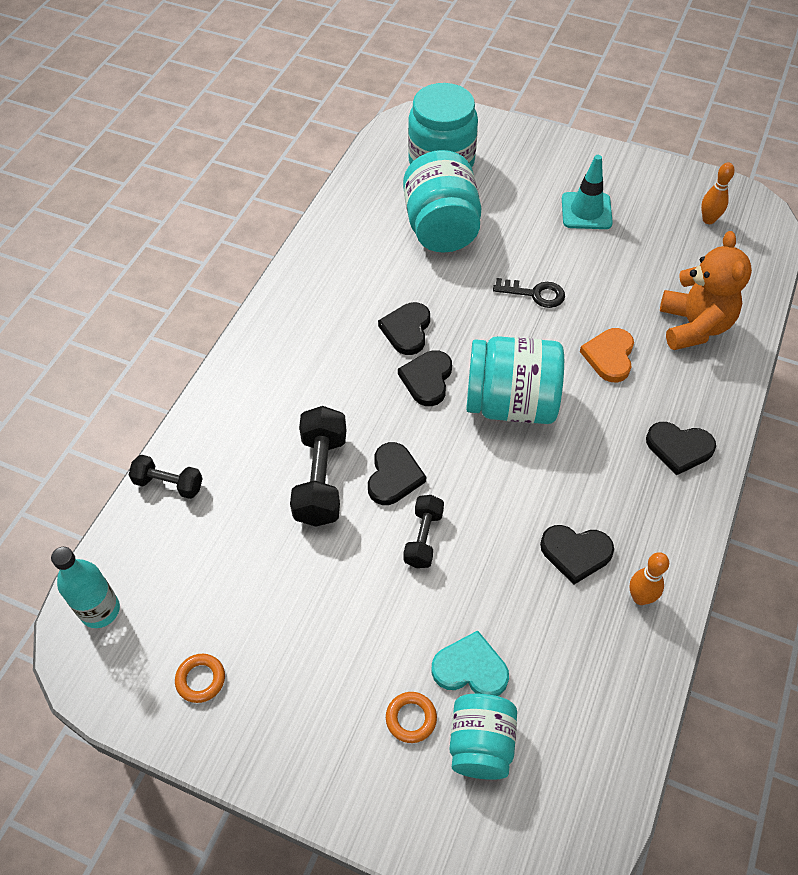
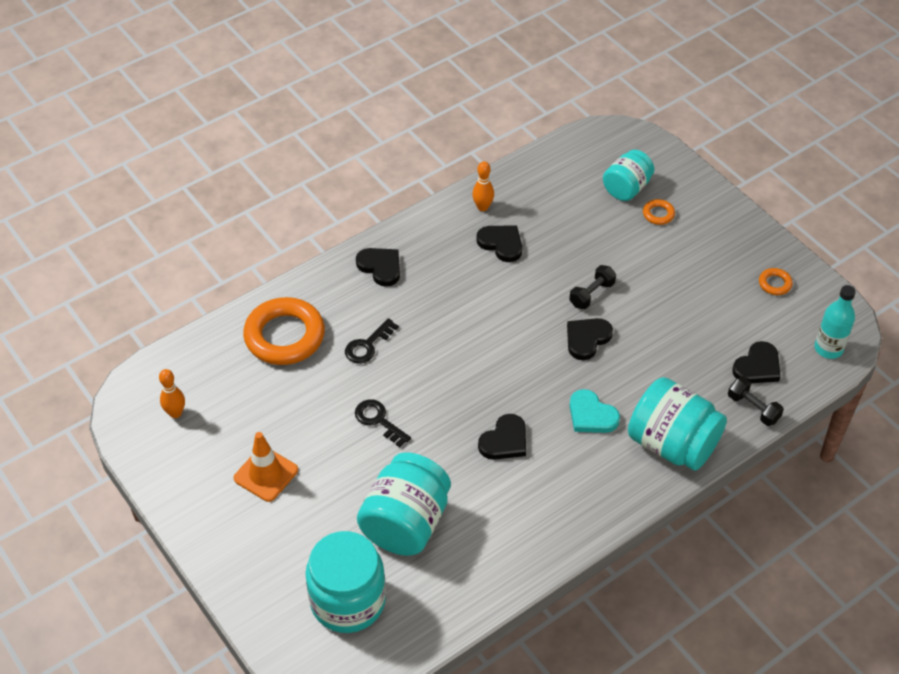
camera: 150 degrees left, 5 degrees down
(321, 478) = (639, 361): black dumbbell -> none
(427, 379) = (516, 393): black heart -> black heart (757, 366)
(470, 668) = (609, 220): turquoise heart -> turquoise heart (591, 415)
(511, 403) = (468, 347): turquoise jar -> turquoise jar (672, 444)
(586, 211) = (266, 474): turquoise traffic cone -> orange traffic cone
(609, 356) = (368, 345): orange heart -> black key
(694, 326) = (284, 336): orange teddy bear -> orange ring

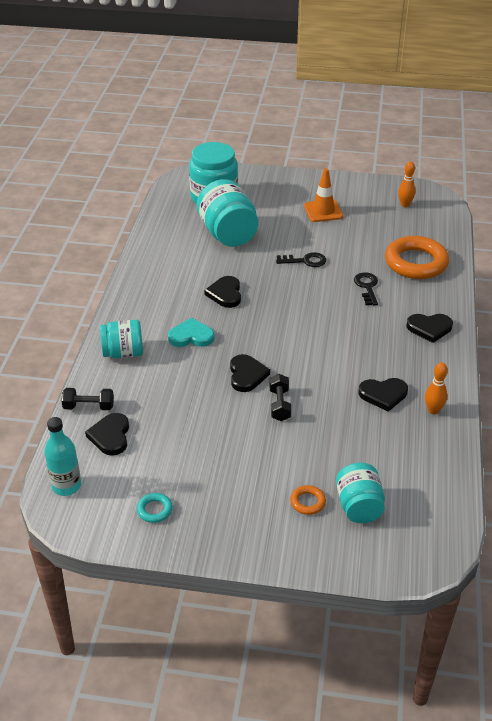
camera: 135 degrees right, 10 degrees down
(672, 444) = (123, 353): turquoise jar -> turquoise jar, size x0.62
(775, 284) = (154, 510): orange ring -> turquoise ring

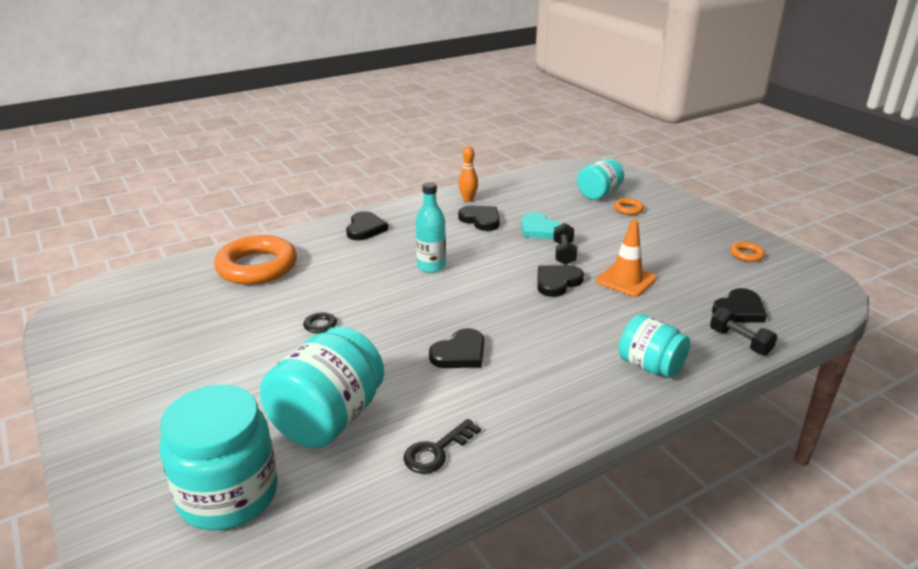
camera: 130 degrees left, 10 degrees down
(66, 486) = (813, 300): turquoise bottle -> turquoise bottle (431, 266)
(154, 510) = (746, 254): turquoise ring -> orange ring
(191, 336) = (558, 338): turquoise heart -> turquoise heart (540, 229)
(280, 405) = (564, 253): black dumbbell -> black dumbbell turned 45 degrees counterclockwise
(323, 211) = (187, 366): orange traffic cone -> orange traffic cone (626, 280)
(367, 287) = (335, 276): black key -> black key (437, 451)
(405, 205) = (120, 314): orange bowling pin -> none
(429, 328) = (365, 229): black heart -> black heart turned 45 degrees clockwise

